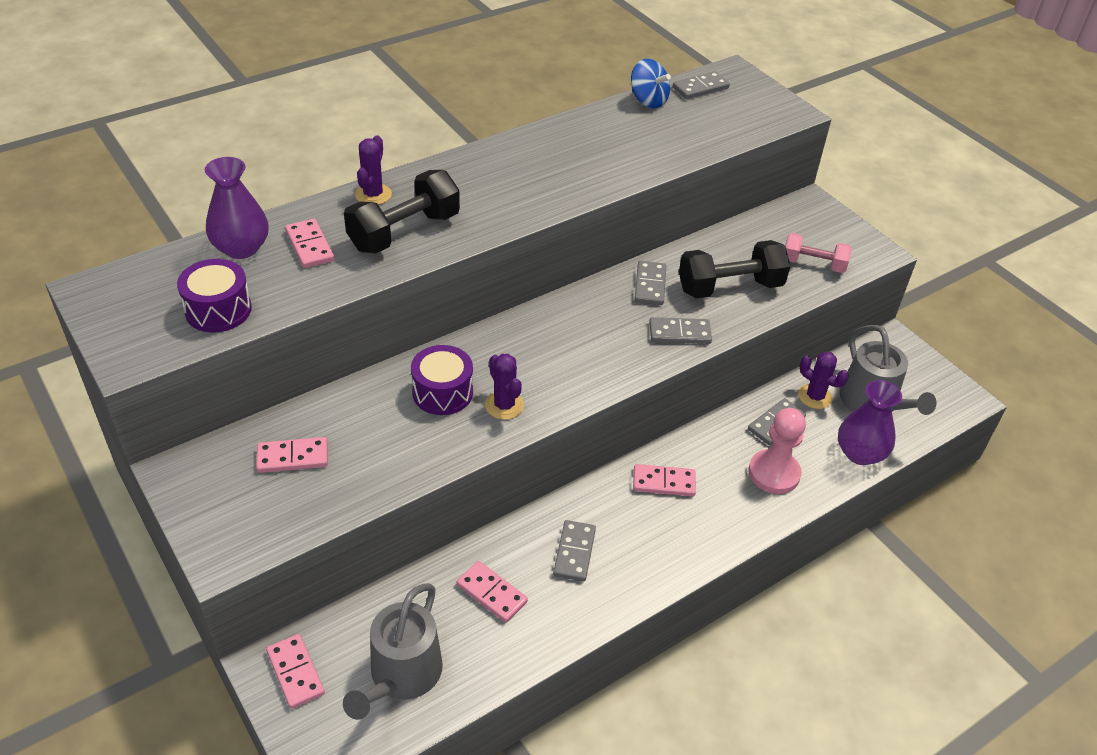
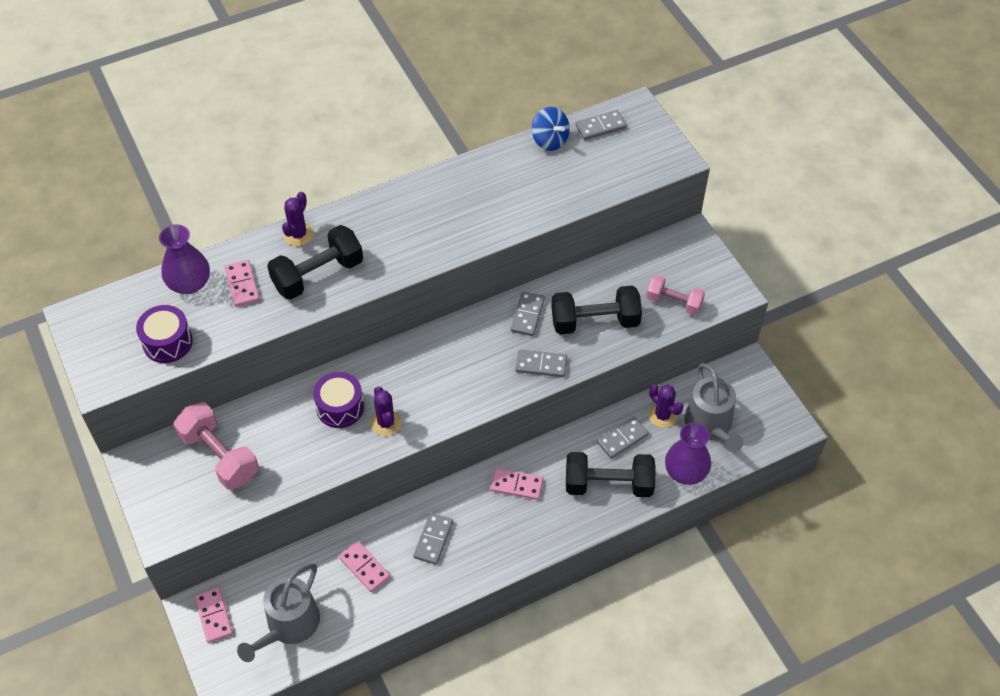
camera: 10 degrees right, 10 degrees up
(293, 457) = (220, 456): pink domino -> pink dumbbell
(774, 473) = (608, 484): pink pawn -> black dumbbell

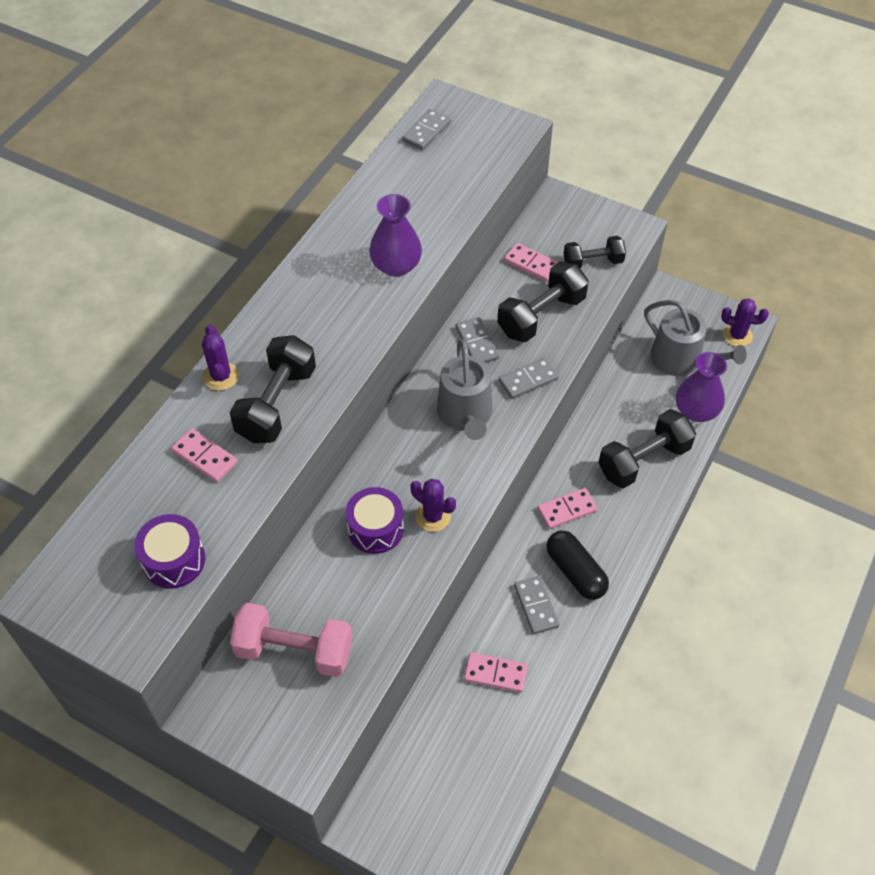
camera: 35 degrees left, 0 degrees up
(189, 283) = (145, 487): purple vase -> purple vase (396, 266)
(214, 616) = (389, 820): pink domino -> pink domino (531, 264)
(289, 625) = (471, 777): grey watering can -> grey watering can (465, 414)
(483, 534) = (575, 572): none -> black capsule
(550, 140) = (391, 165): blue spinning top -> none
(622, 438) = (621, 414): grey domino -> none
(662, 415) = (636, 375): purple cactus -> purple cactus (737, 335)
(673, 302) = (592, 262): pink dumbbell -> black dumbbell

